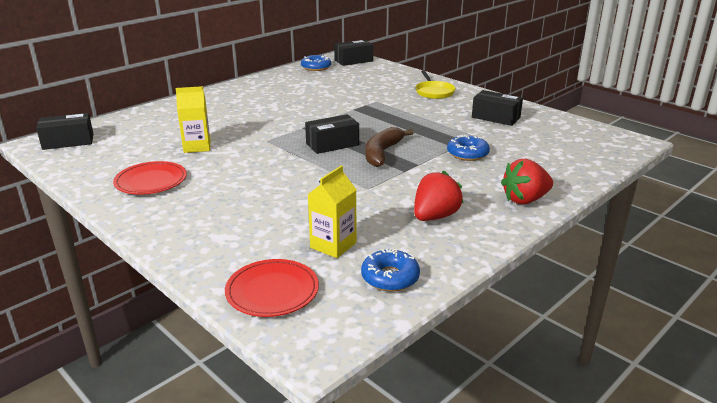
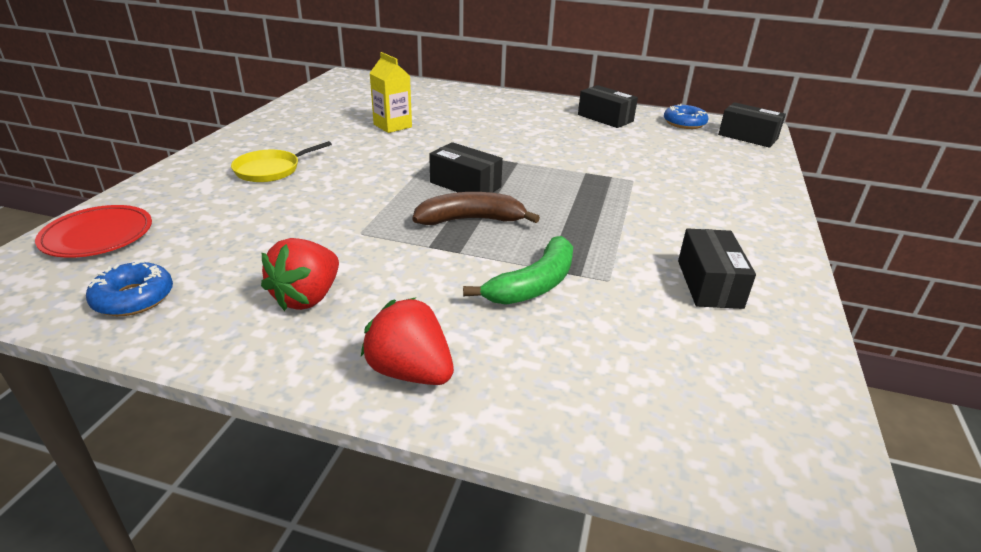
camera: 60 degrees right, 5 degrees up
(68, 141) = (358, 82): black box -> black box (605, 118)
(151, 181) = (302, 128): red plate -> none
(333, 245) = (203, 245): yellow carton -> none
(434, 92) = (731, 211): yellow pan -> yellow pan (270, 170)
(435, 216) = (307, 297): red strawberry -> red strawberry turned 105 degrees clockwise
(467, 154) = (534, 284): blue donut -> green banana

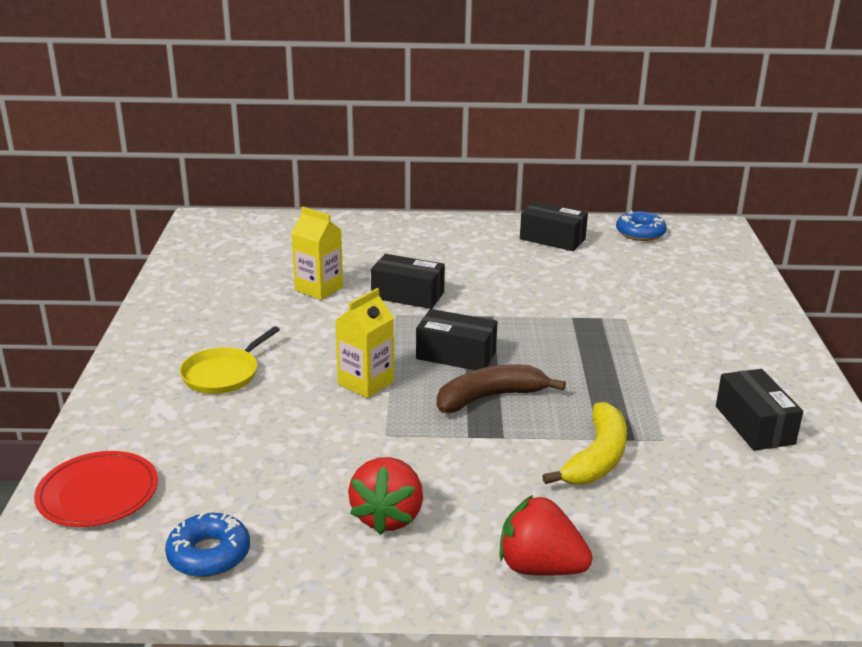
camera: 15 degrees left, 5 degrees down
(375, 193) = (366, 383): none -> yellow carton
(534, 284) = (596, 458): green banana -> yellow banana
(747, 137) = (713, 241): black box -> black box (407, 295)

